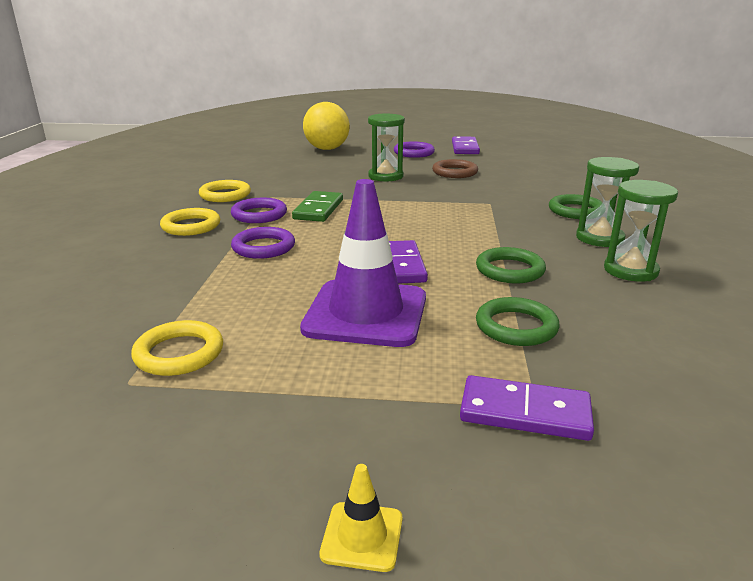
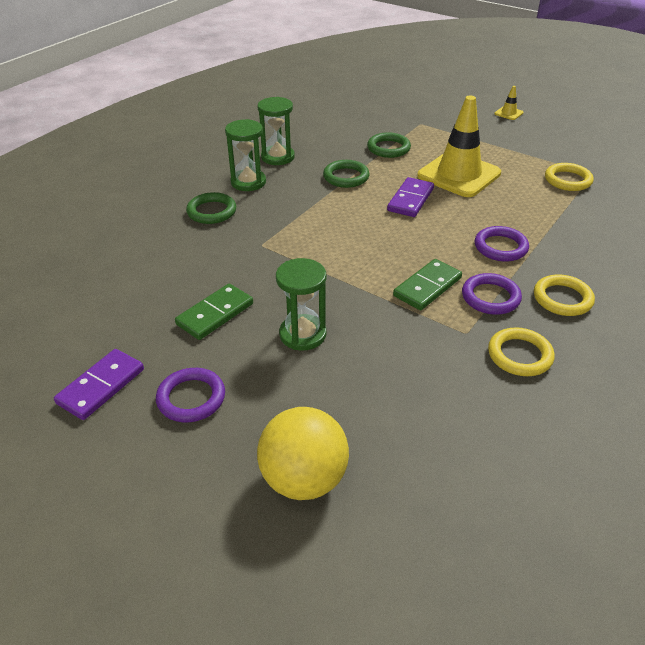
camera: 150 degrees left, 15 degrees up
(366, 313) = (459, 175): purple traffic cone -> yellow traffic cone
(454, 172) = (215, 314): brown ring -> green domino
(525, 412) = (427, 123): purple domino -> none

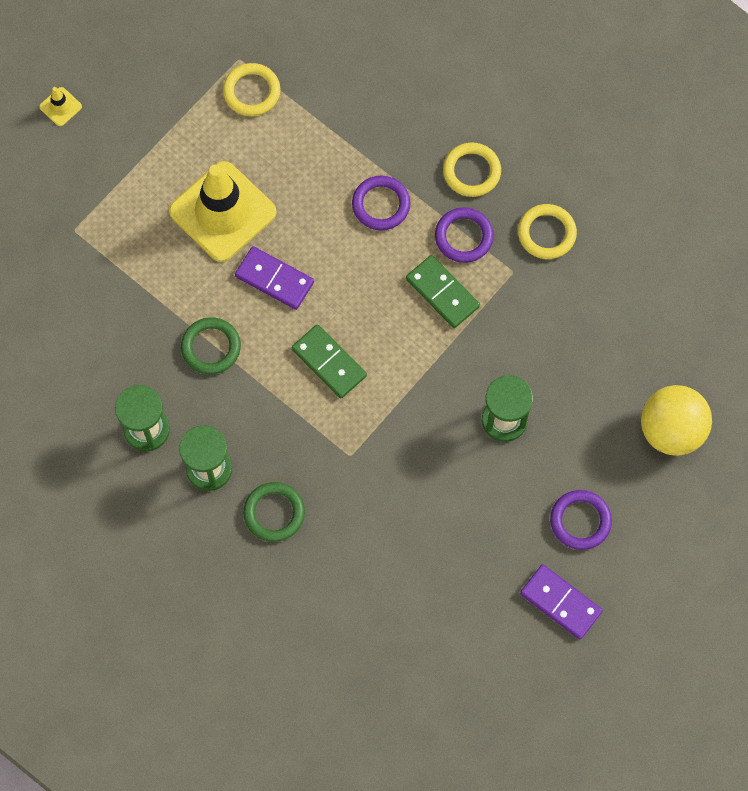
camera: 85 degrees left, 30 degrees up
(215, 314) = (467, 503): green domino -> green domino (329, 362)
(388, 148) = (142, 284): green ring -> none

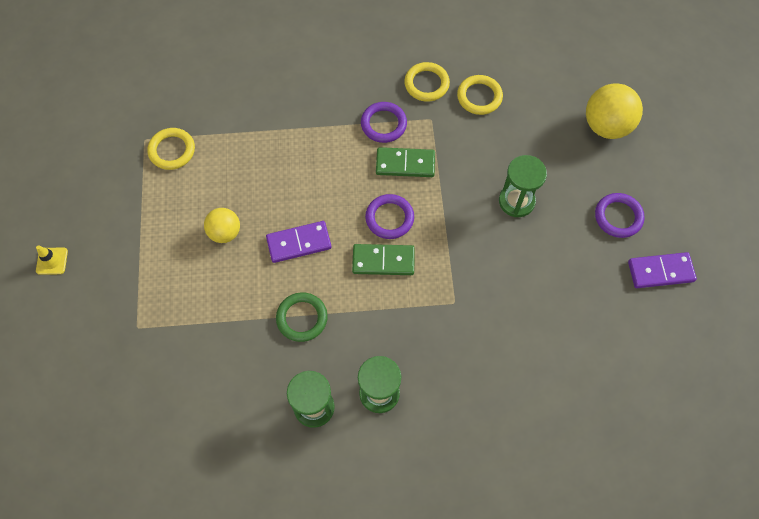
camera: 45 degrees left, 5 degrees down
(222, 212) = (225, 232): yellow traffic cone -> yellow ball
(274, 513) = (448, 381): green ring -> none
(381, 205) = (317, 147): purple ring -> purple ring (389, 218)
(471, 171) = (350, 87): yellow ring -> yellow ring (479, 97)

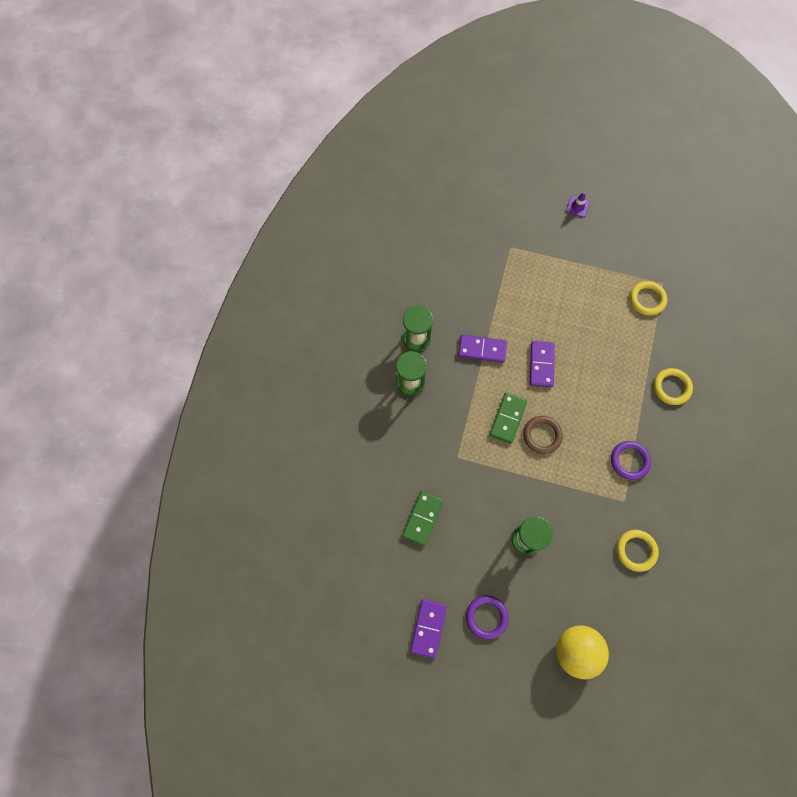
camera: 110 degrees right, 5 degrees up
(52, 261) = (577, 207): yellow traffic cone -> purple traffic cone
(225, 232) = (565, 318): yellow ball -> none
(302, 318) = (482, 349): green ring -> purple domino
(389, 218) = (542, 435): purple ring -> brown ring
(405, 164) = (587, 464): green domino -> green domino (423, 518)
(426, 84) = (661, 511): yellow ring -> yellow ring (671, 387)

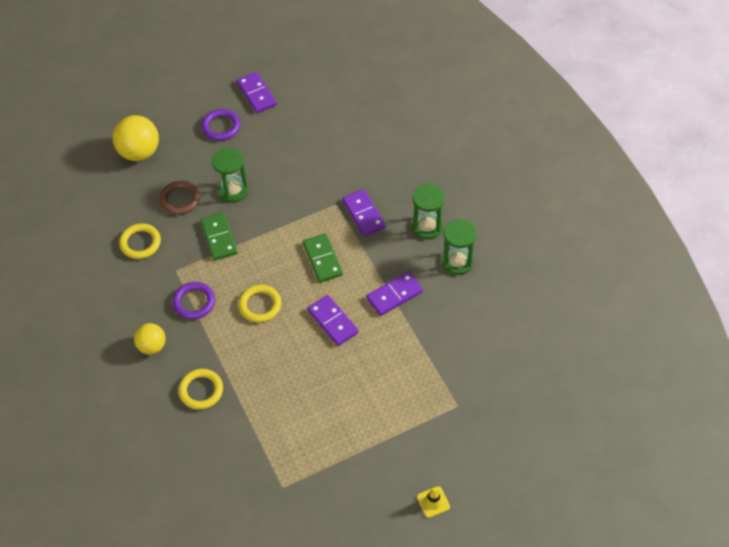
camera: 140 degrees right, 15 degrees down
(423, 518) = (323, 148): green domino -> green domino (219, 238)
(445, 431) = (363, 214): none -> purple domino
(542, 435) = (283, 268): brown ring -> brown ring (180, 199)
(577, 207) = (433, 502): purple traffic cone -> yellow traffic cone
(647, 299) = (285, 457): yellow ring -> yellow ring (260, 305)
(685, 449) = (152, 346): none -> yellow ball

